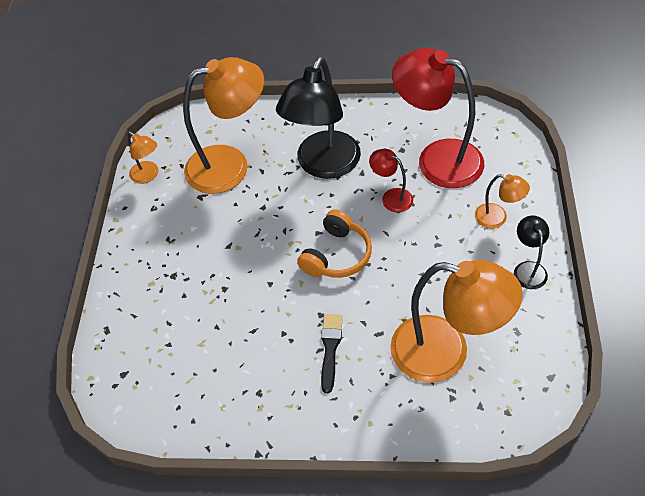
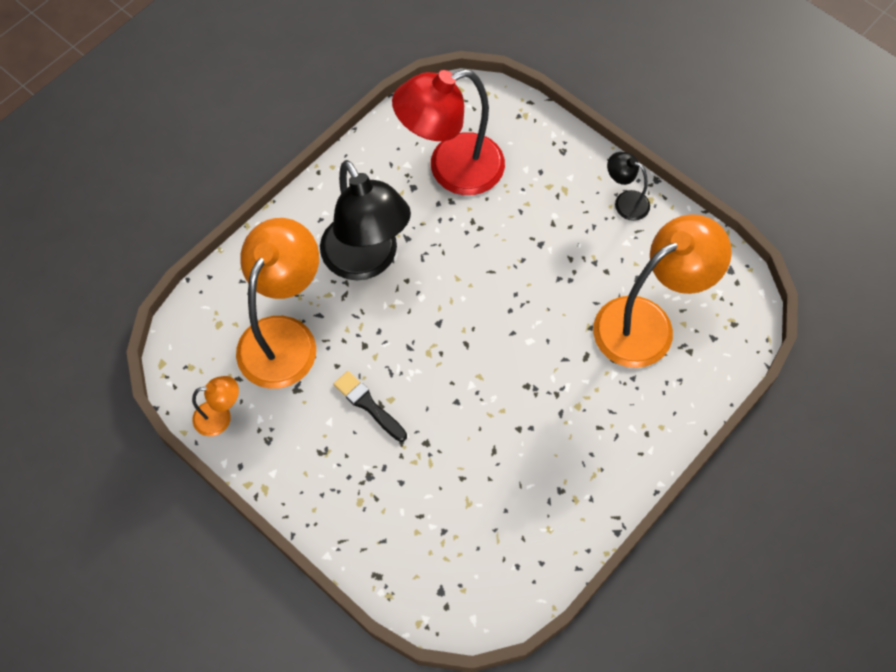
camera: 55 degrees left, 10 degrees up
(330, 348) = (567, 403): black brush -> black brush (368, 405)
(336, 255) = (477, 327): orange headphones -> none
(391, 197) = (457, 237): red lamp -> none
(497, 218) = (556, 180): orange lamp -> none

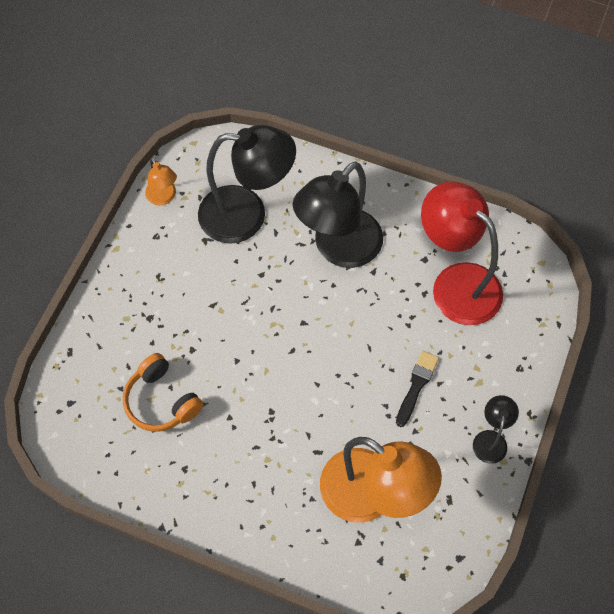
camera: 70 degrees right, 0 degrees up
(284, 336) = (247, 215): orange lamp -> black lamp
(368, 405) = (210, 295): black brush -> black brush (416, 385)
(474, 491) = (161, 401): none -> orange headphones

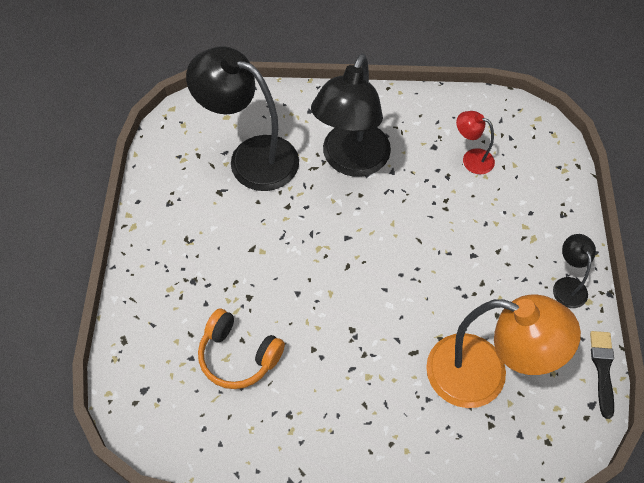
camera: 20 degrees left, 5 degrees down
(163, 197) = (162, 165): orange lamp -> none
(247, 215) = (251, 157): black lamp -> black lamp turned 135 degrees counterclockwise
(416, 385) = (478, 260): black brush -> black brush (602, 369)
(456, 283) = (471, 159): red lamp -> red lamp, size x0.46

